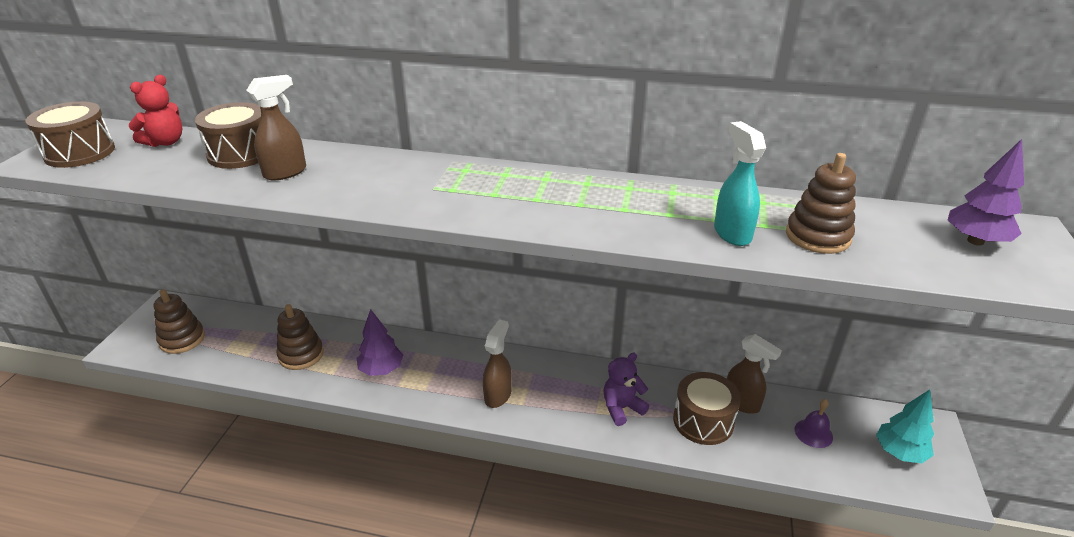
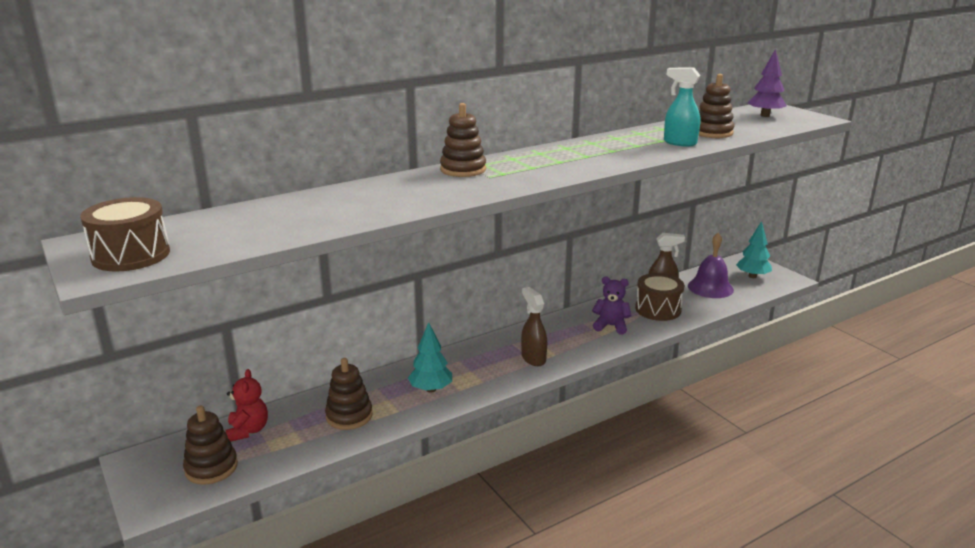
camera: 45 degrees left, 10 degrees down
(165, 142) = (200, 224): red teddy bear -> red teddy bear (248, 430)
(240, 154) = (295, 207): brown drum -> none
(286, 172) = (366, 203): brown spray bottle -> none
(381, 370) = (431, 389): purple tree -> turquoise tree
(434, 169) = (463, 169): none -> brown stacking toy
(622, 408) = (611, 326): purple teddy bear -> purple teddy bear turned 90 degrees clockwise
(813, 433) = (710, 287): purple bell -> purple bell, size x1.72

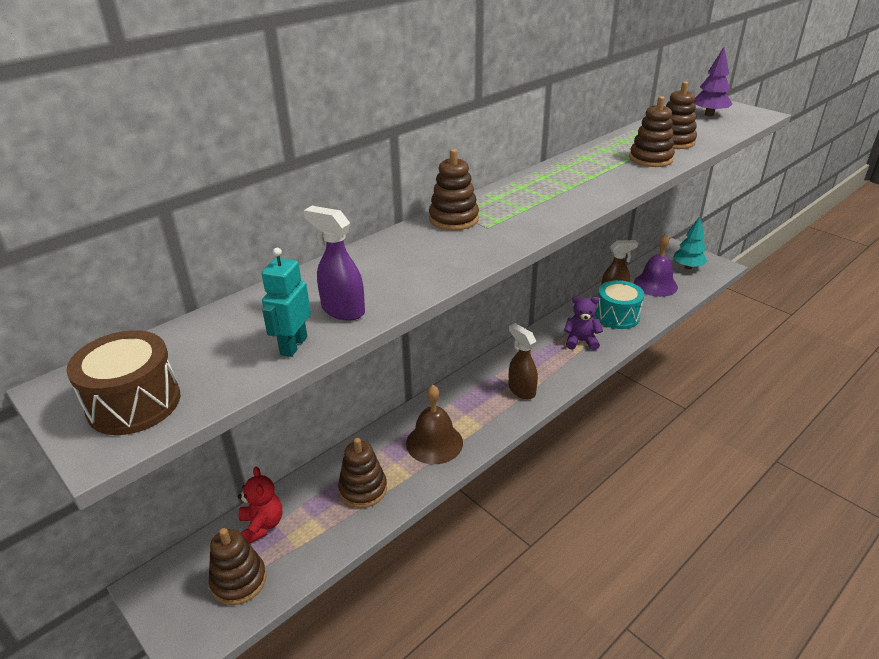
camera: 10 degrees left, 10 degrees up
(274, 234) = (293, 345): none -> turquoise robot
(328, 218) = (342, 310): none -> purple spray bottle
(431, 389) = (434, 443): turquoise tree -> brown bell
(658, 309) = (617, 316): brown drum -> turquoise drum
(679, 143) = (650, 159): turquoise spray bottle -> brown stacking toy

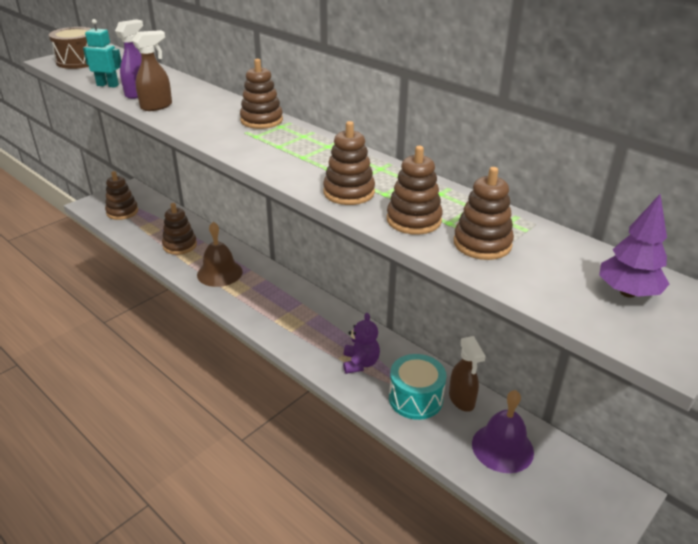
camera: 85 degrees right, 0 degrees up
(262, 525) = (160, 213): red teddy bear -> none
(521, 390) = (280, 318): brown spray bottle -> brown spray bottle (157, 106)
(614, 179) = (349, 192): none -> brown stacking toy
(688, 267) = (569, 497): turquoise tree -> none

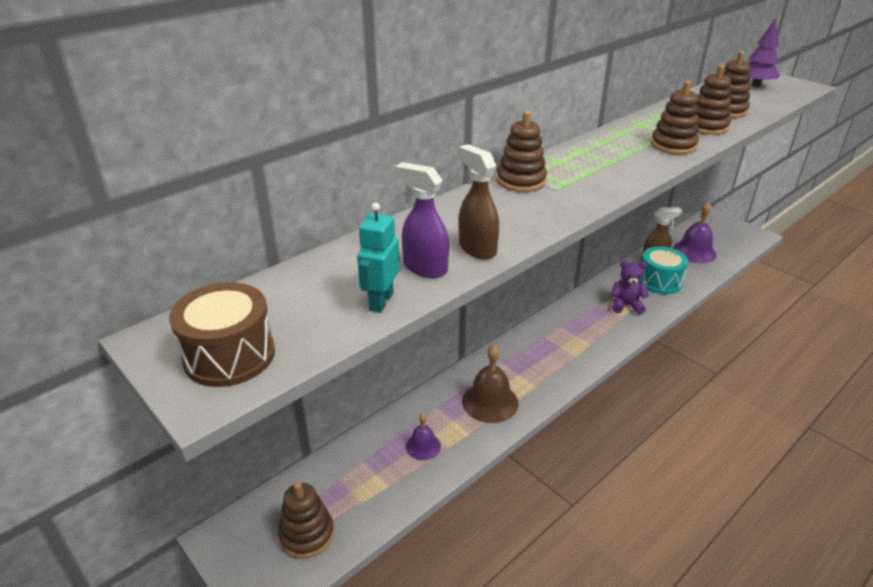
camera: 85 degrees left, 0 degrees up
(180, 245) = (423, 446): brown stacking toy -> purple bell

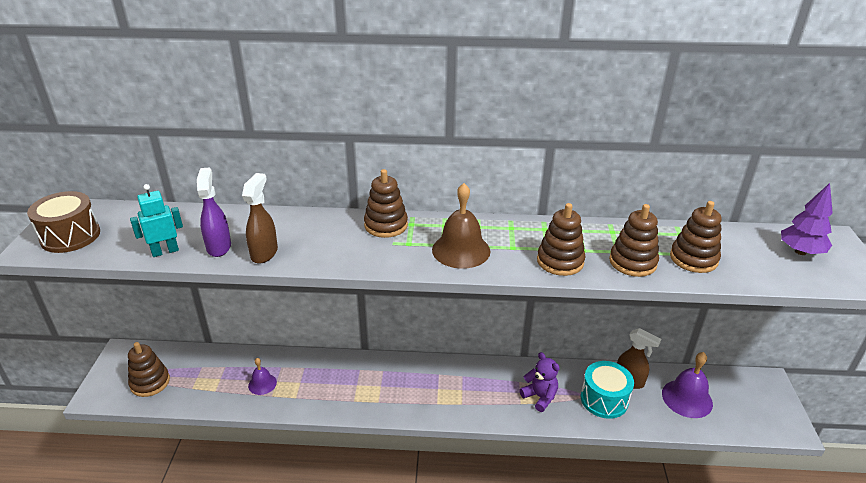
camera: 45 degrees right, 0 degrees up
(490, 402) = (336, 388): brown bell -> brown bell (461, 250)

